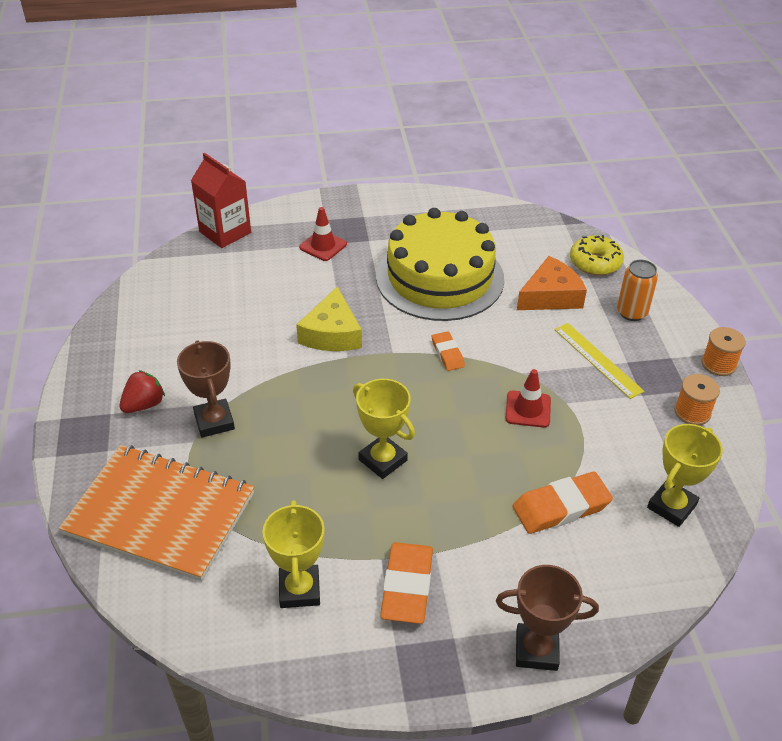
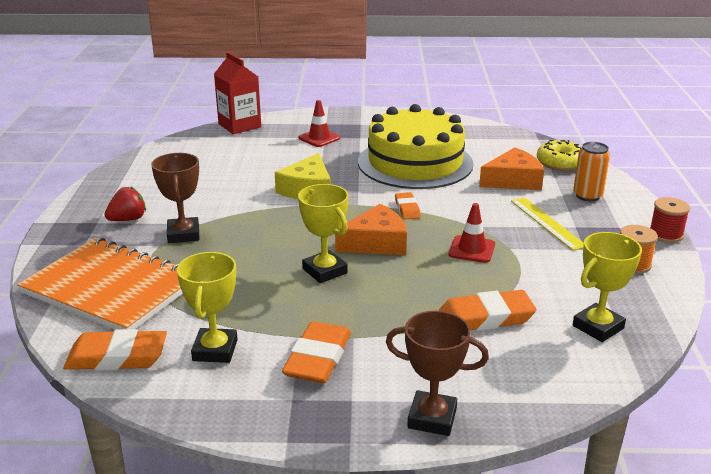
camera: 10 degrees right, 15 degrees down
(200, 613) = (117, 357): none -> orange eraser
(427, 410) = (376, 243): none -> orange cheese
(718, 364) = (665, 234): orange spool -> red spool

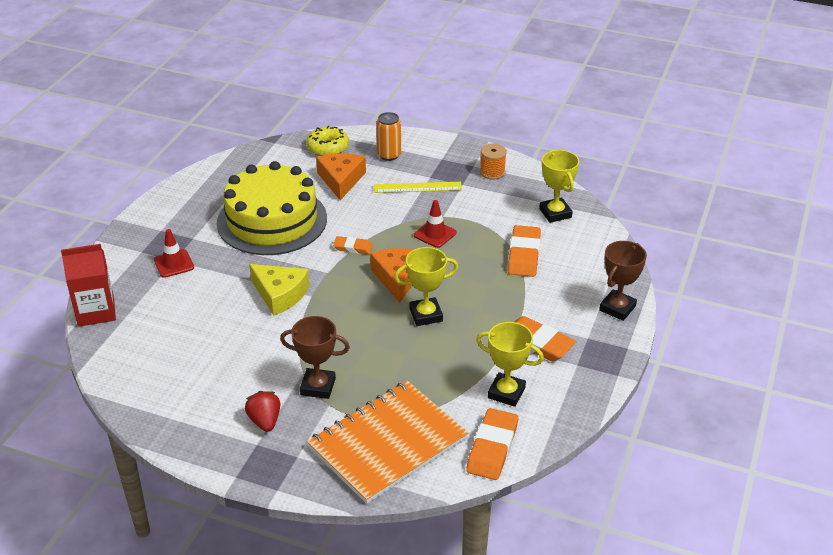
camera: 70 degrees left, 10 degrees up
(665, 234) = (463, 144): red spool -> none

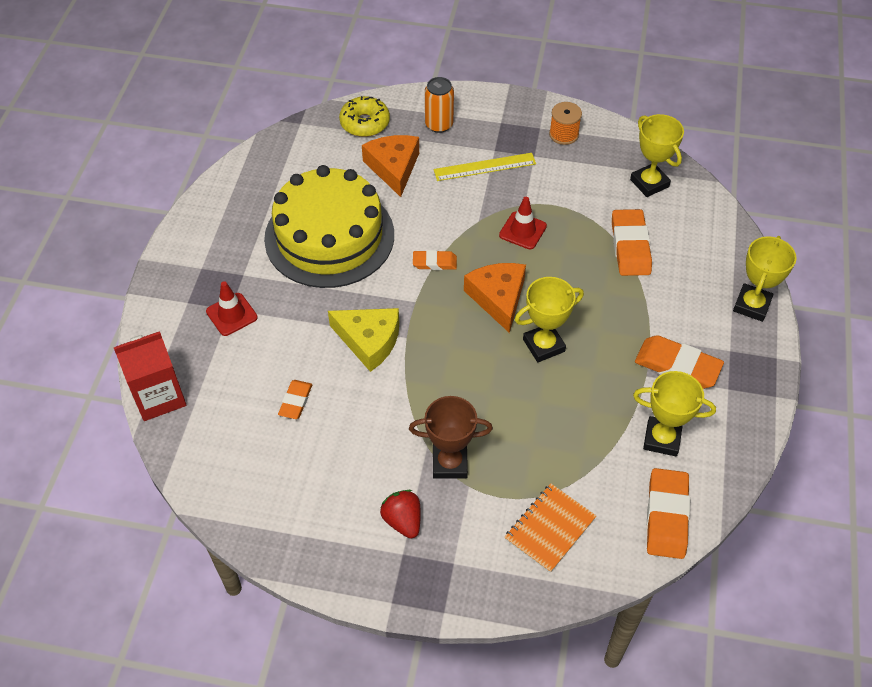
camera: 10 degrees left, 15 degrees up
(205, 328) = (295, 401): none -> orange eraser
(387, 443) = (550, 528): orange notebook -> orange notebook, size x0.52
(617, 308) = (752, 305): brown trophy -> yellow trophy

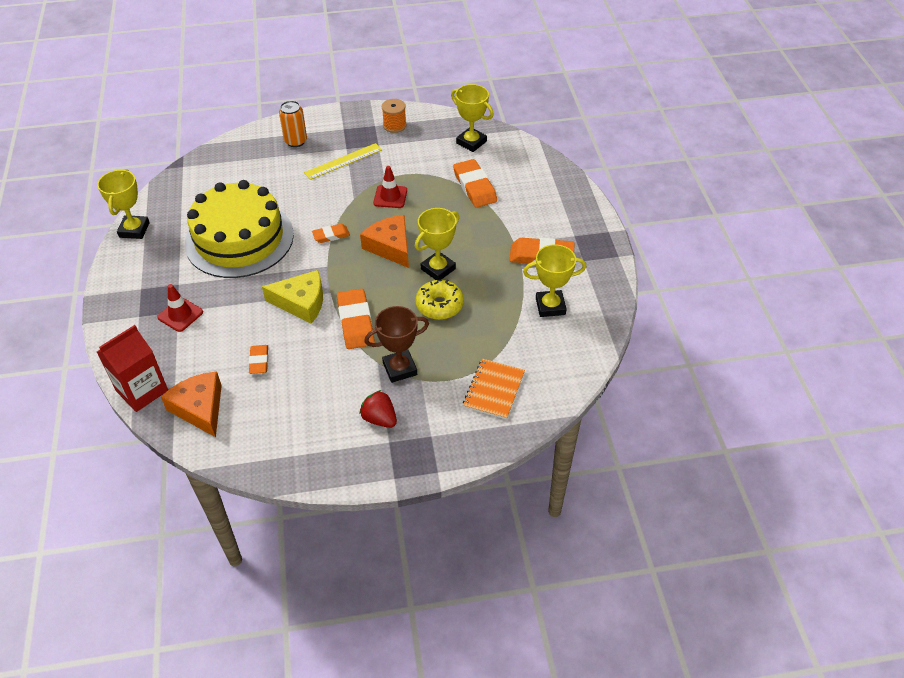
camera: 20 degrees left, 5 degrees down
(365, 123) = (236, 154): yellow donut -> yellow donut (439, 305)
(393, 168) = (272, 179): orange cheese -> orange cheese (200, 408)
(666, 516) = (575, 356): orange eraser -> orange eraser (355, 322)
(752, 305) = (577, 202): yellow trophy -> yellow trophy (134, 230)

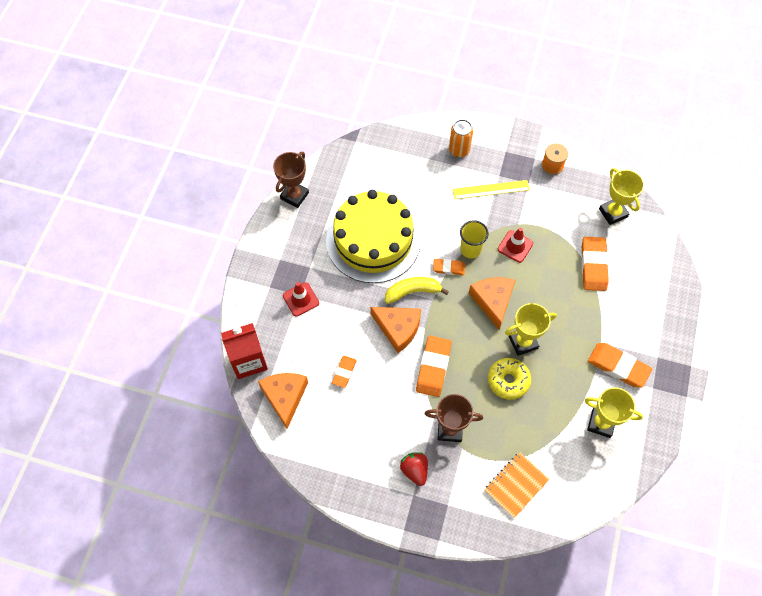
camera: 25 degrees right, 15 degrees up
(134, 230) = (294, 196): yellow trophy -> brown trophy
(301, 303) = (398, 328): yellow cheese -> orange cheese
(302, 267) = (412, 292): none -> yellow banana
(346, 213) = (470, 249): none -> yellow cup

